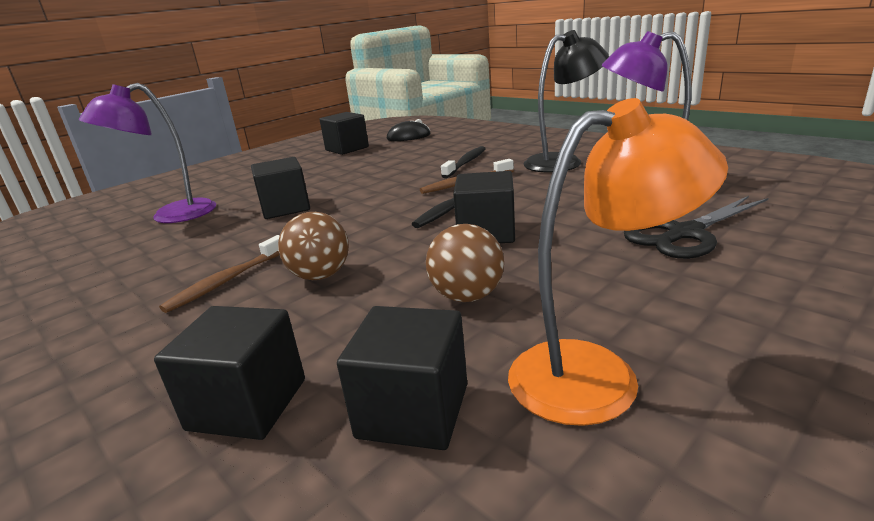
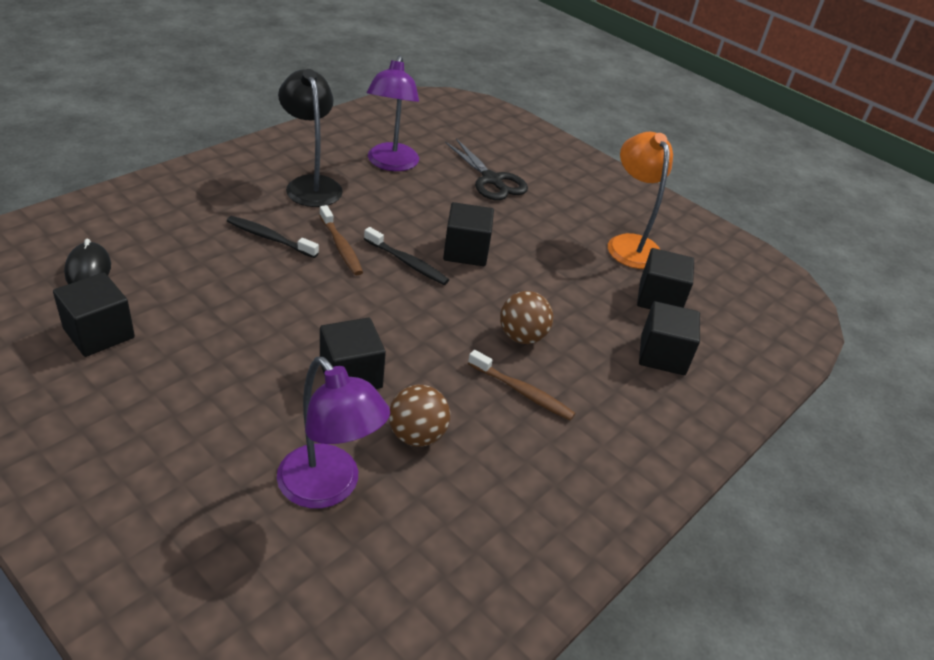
camera: 100 degrees left, 15 degrees up
(467, 296) = (559, 271): brown ball -> brown ball (417, 435)

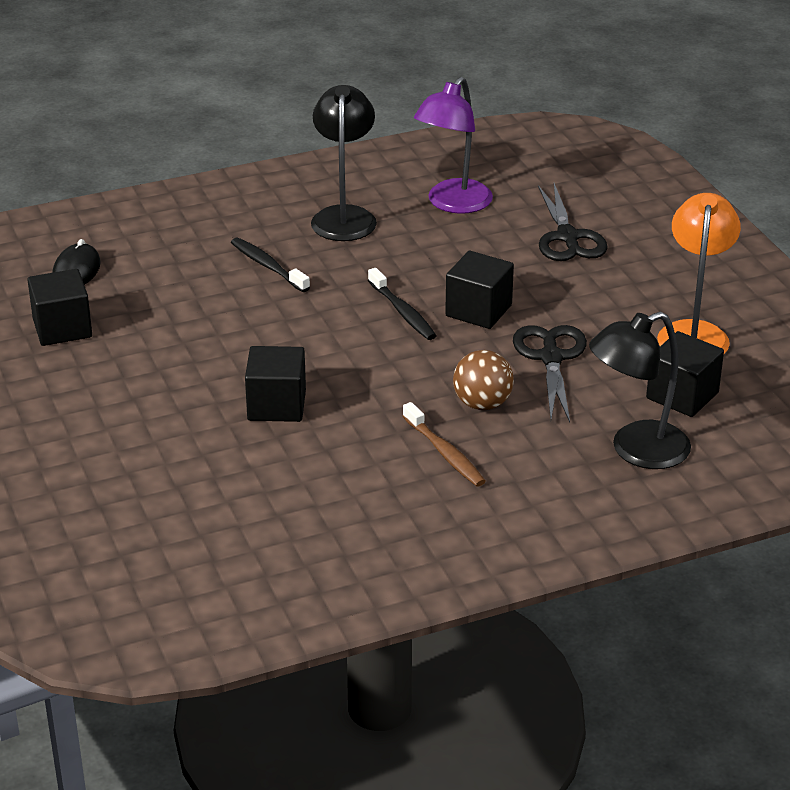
camera: 30 degrees right, 5 degrees down
(328, 488) = (202, 490): purple lamp -> none
(341, 247) = (339, 285): brown toothbrush -> none
(417, 435) = (310, 467): brown ball -> none
(546, 283) = (551, 358): none -> black scissors
(662, 355) = (636, 450): black cube -> black lamp

